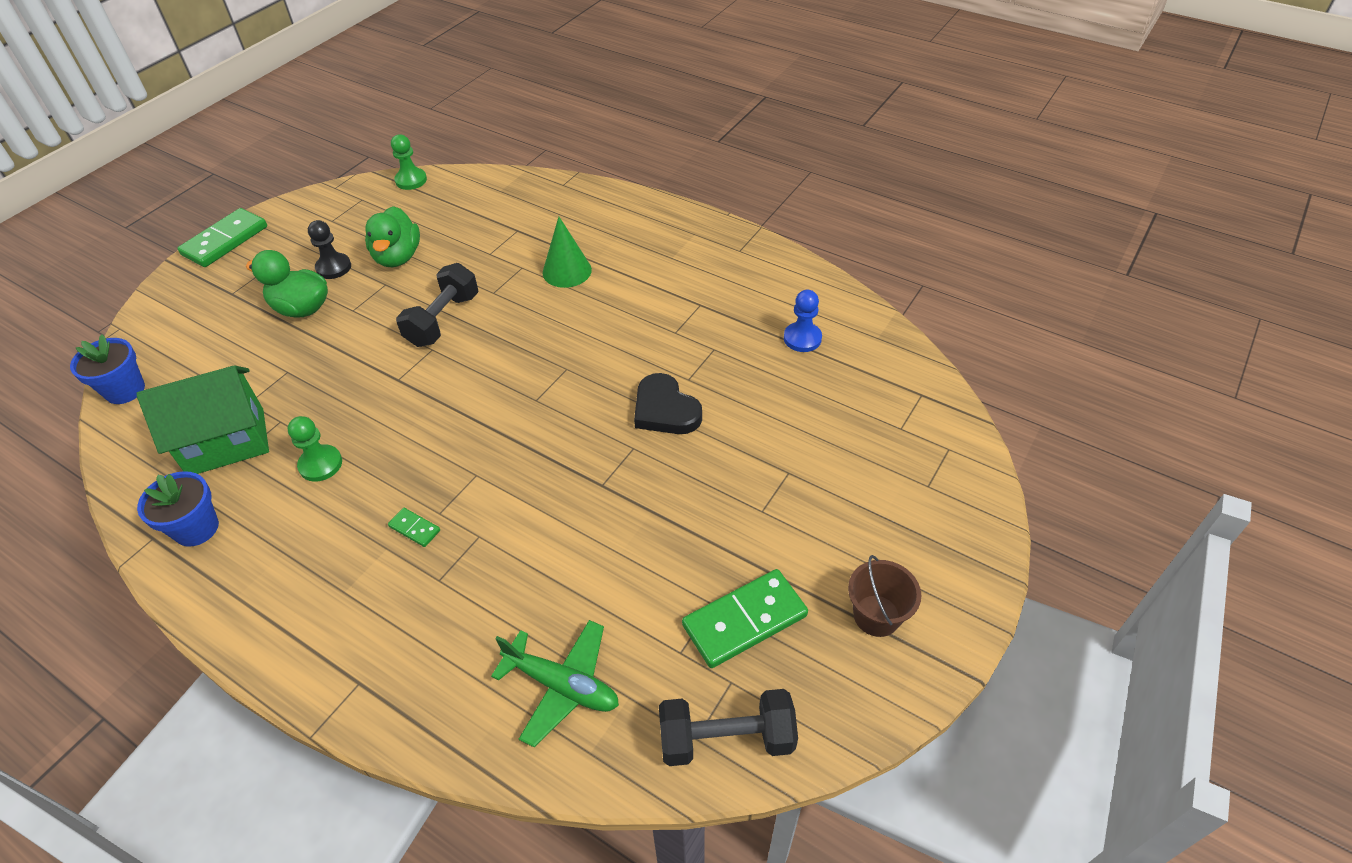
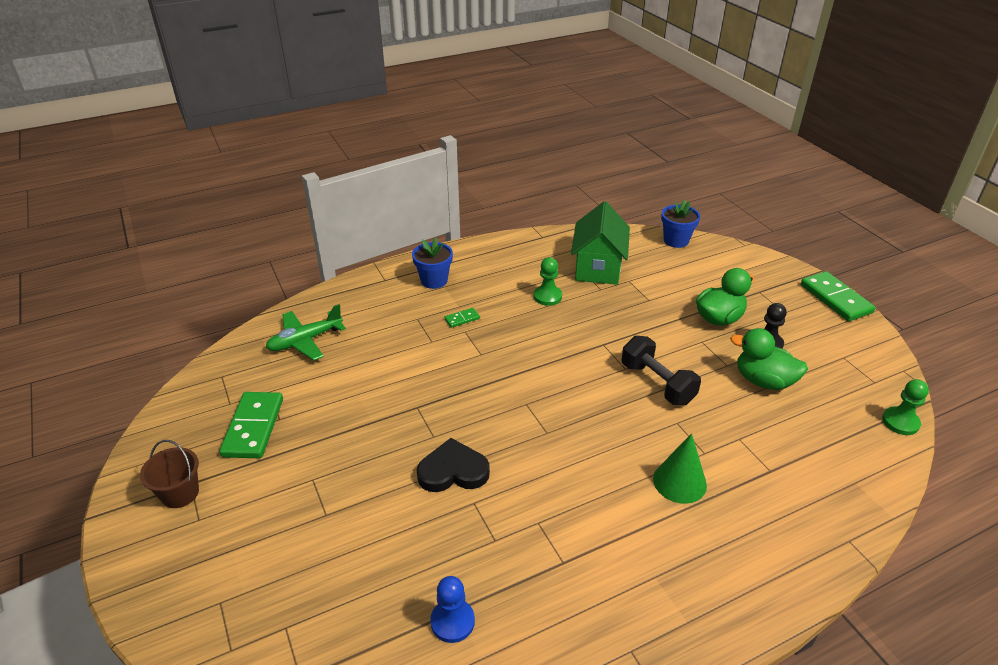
camera: 120 degrees right, 10 degrees down
(196, 528) = (536, 250): blue flower pot -> blue flower pot (434, 280)
(726, 739) = (206, 386): black dumbbell -> none

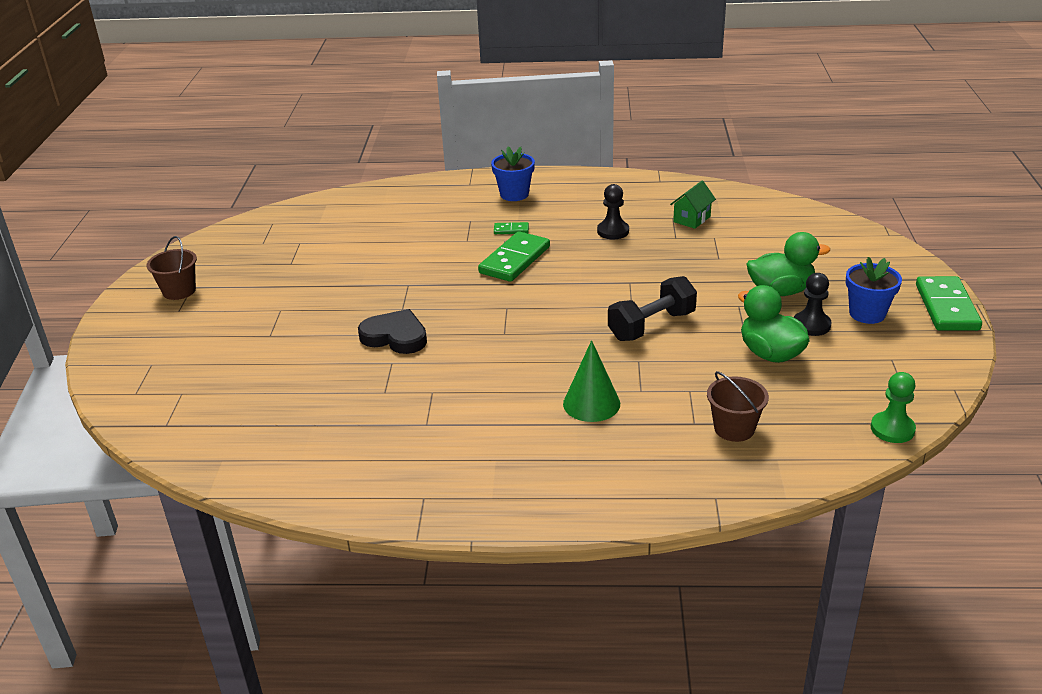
camera: 30 degrees right, 5 degrees down
(253, 427) = (266, 264): green domino -> green domino (515, 260)
(305, 341) = (359, 214): green plane -> none
(452, 621) = (301, 430): blue pawn -> none
(547, 296) = (613, 231): green pawn -> black pawn
(598, 268) = (692, 219): green house -> green house, size x0.52
(657, 383) = (651, 326): black dumbbell -> black dumbbell turned 60 degrees clockwise
(676, 241) = (808, 214): blue flower pot -> blue flower pot (867, 314)
(802, 464) = (734, 428): none -> brown bucket

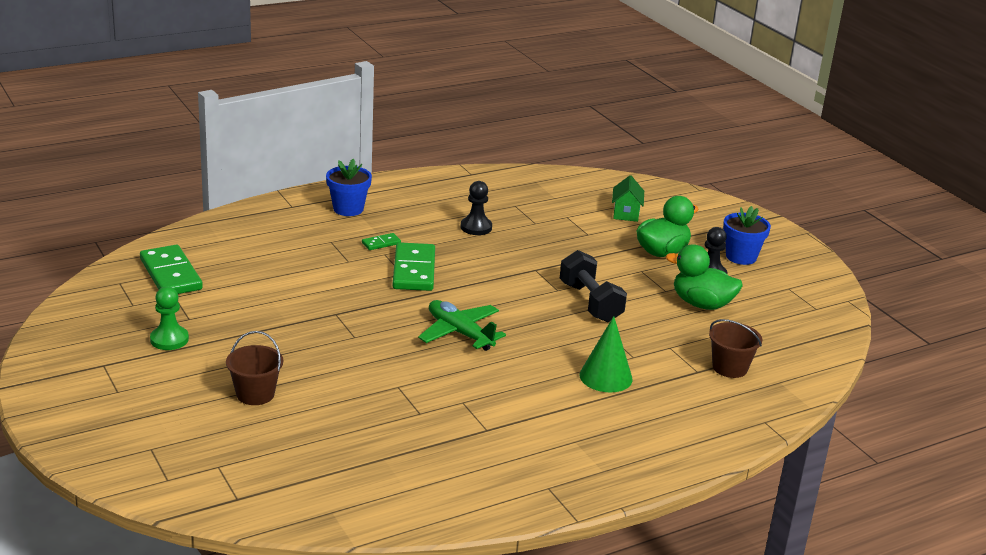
camera: 35 degrees left, 5 degrees down
(179, 291) = (94, 372): brown bucket -> brown bucket (255, 394)
(395, 336) = (376, 363): black heart -> none
(496, 327) = (460, 333): none -> green plane
(651, 326) = (590, 302): black dumbbell -> black dumbbell turned 45 degrees counterclockwise
(692, 219) = (533, 204): green house -> green house (626, 213)
(892, 429) = (834, 339): green pawn -> green pawn (169, 339)
(946, 307) = (790, 240): green domino -> green domino (170, 274)

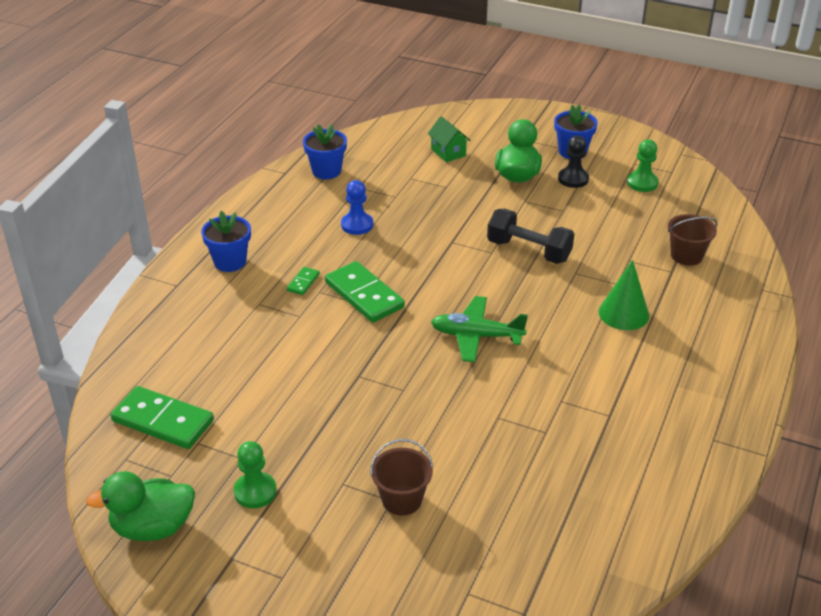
camera: 35 degrees left, 10 degrees up
(476, 227) = (357, 225): black pawn -> blue pawn
(505, 185) = (326, 171): none -> blue flower pot
(701, 304) = (600, 209): green duck -> green duck (153, 527)
(772, 304) = (642, 183): none -> green pawn

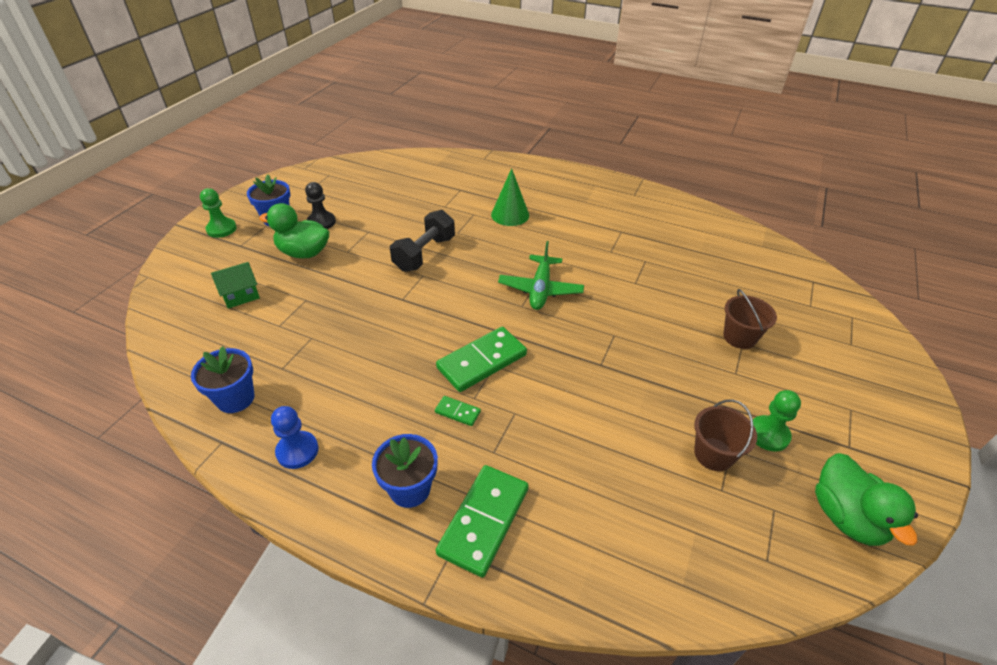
camera: 90 degrees left, 5 degrees up
(163, 421) = (700, 529): green domino -> green domino (484, 521)
(357, 225) = (358, 368): blue pawn -> blue pawn (297, 451)
(642, 183) = (340, 189): green pawn -> green pawn (221, 229)
(686, 255) = (442, 181): brown bucket -> brown bucket (713, 454)

